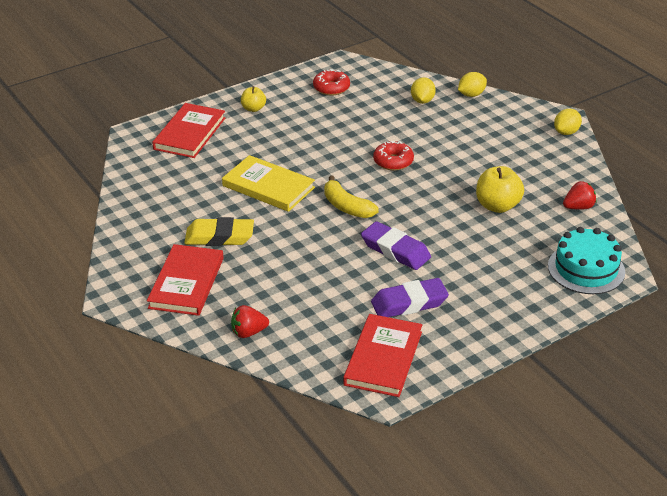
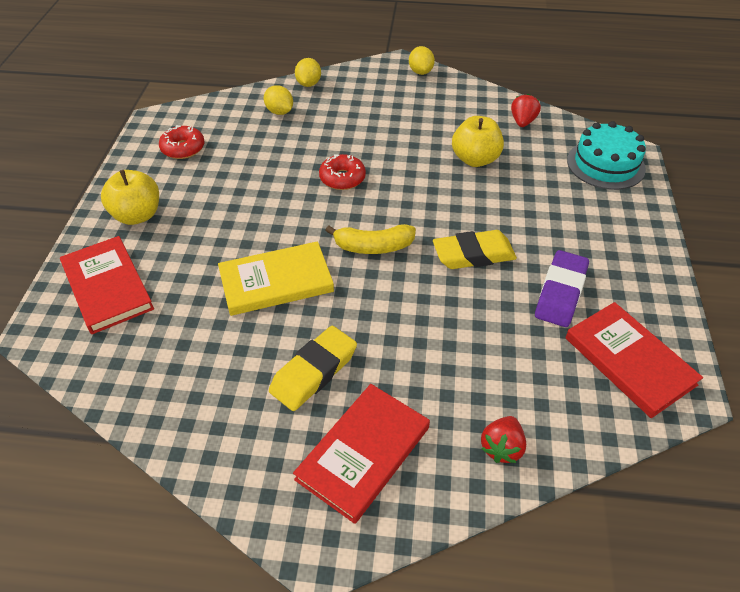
camera: 50 degrees left, 10 degrees up
(186, 283) = (363, 453): red book -> red book turned 75 degrees clockwise
(253, 109) = (137, 215): yellow apple -> yellow apple, size x1.67
(395, 250) = (473, 254): purple eraser -> yellow eraser

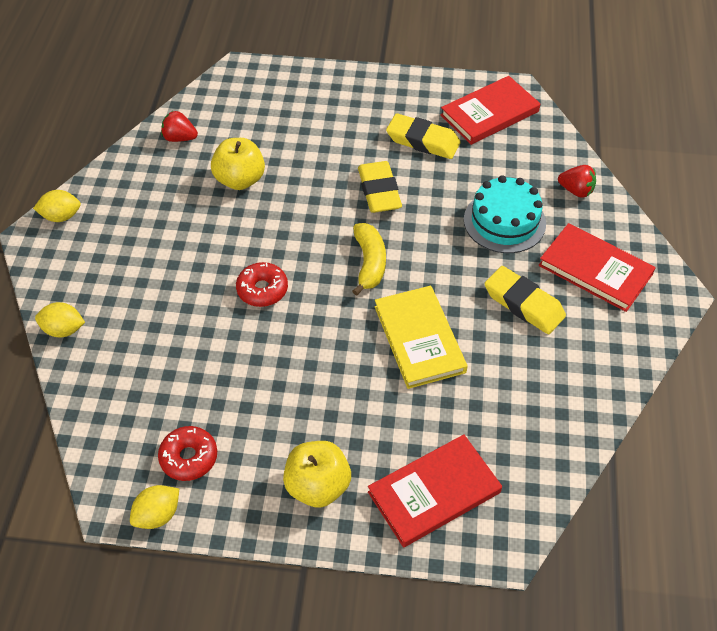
camera: 90 degrees left, 5 degrees up
(279, 112) = (123, 357): yellow lemon -> yellow lemon (158, 515)
(560, 293) = (423, 141): purple eraser -> yellow eraser
(605, 164) = (256, 89): turquoise cake -> turquoise cake (504, 221)

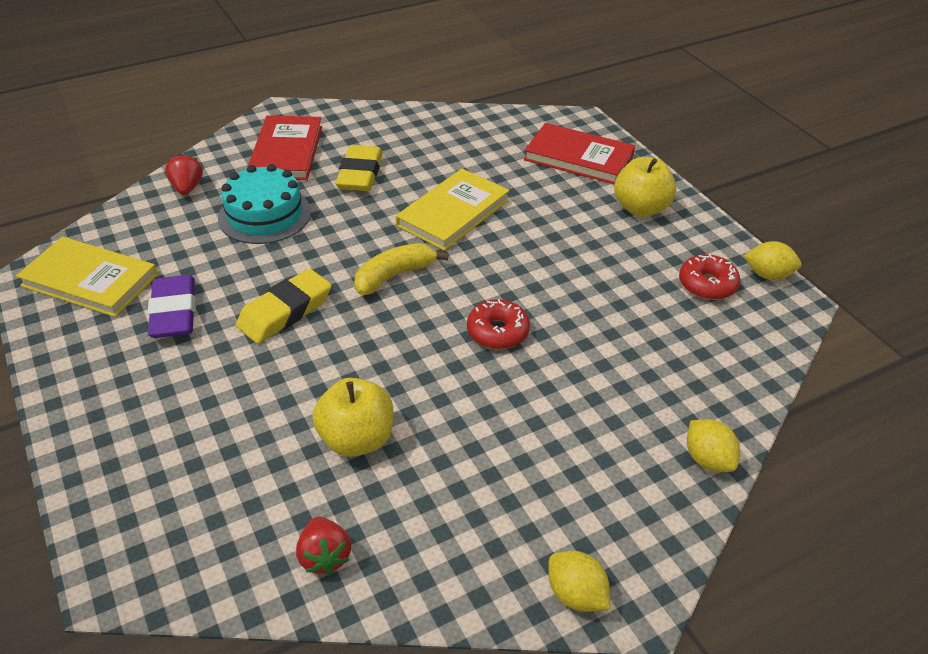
camera: 125 degrees left, 10 degrees down
(423, 141) = (174, 312): yellow eraser -> purple eraser
(489, 113) = (89, 280): red book -> yellow book

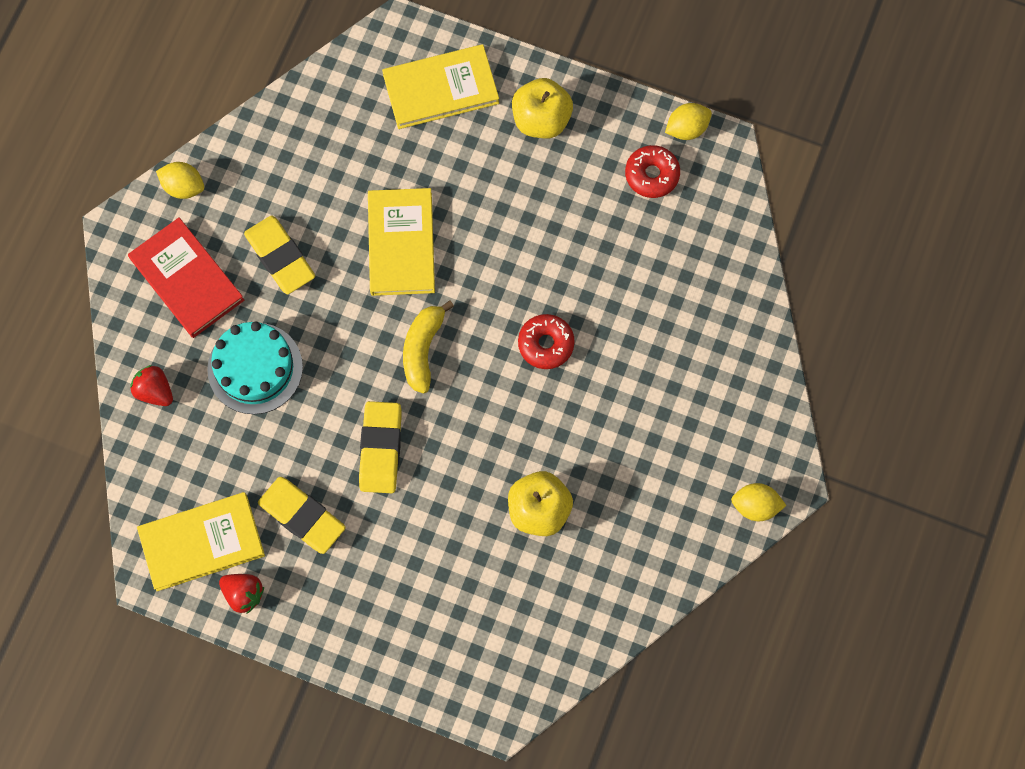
camera: 40 degrees left, 30 degrees up
(174, 312) = (302, 516): purple eraser -> yellow eraser
(324, 556) = (600, 601): red strawberry -> red strawberry (243, 594)
(578, 158) = (441, 89): red book -> yellow book
(708, 459) = (760, 346): yellow lemon -> yellow lemon (183, 187)

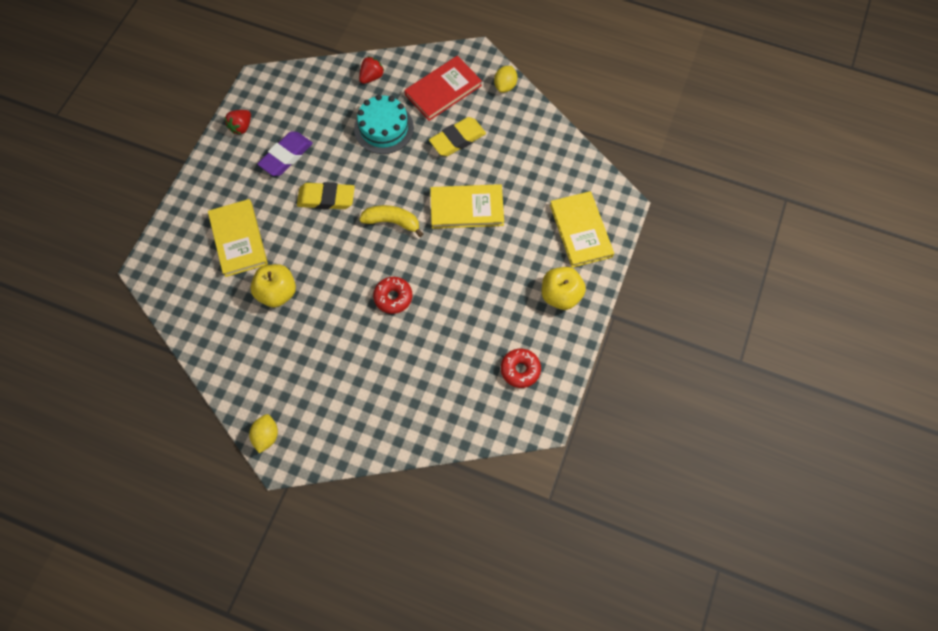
camera: 90 degrees right, 5 degrees down
(202, 542) = (275, 105): yellow book -> yellow book (238, 239)
(302, 516) = (286, 156): yellow eraser -> purple eraser
(687, 128) = (558, 395): yellow lemon -> none

